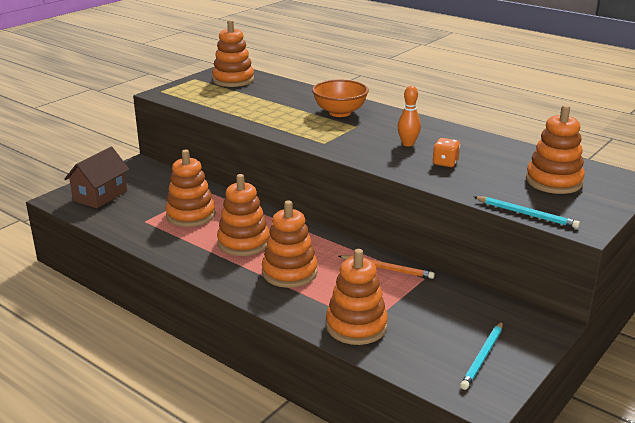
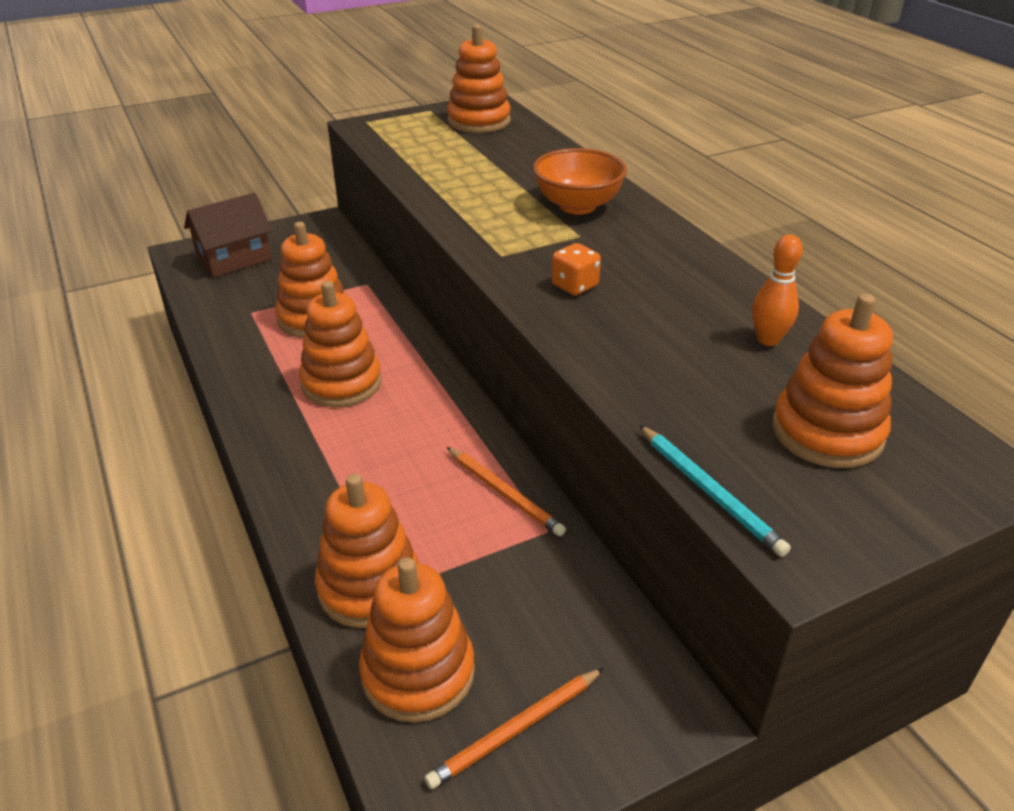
camera: 25 degrees right, 10 degrees up
(289, 272) = (359, 454): orange stacking toy -> orange stacking toy (418, 672)
(408, 144) = (630, 287): orange bowling pin -> orange bowling pin (768, 340)
(445, 163) = (659, 340): orange dice -> orange dice (574, 286)
(483, 357) = (516, 730): turquoise pencil -> orange pencil

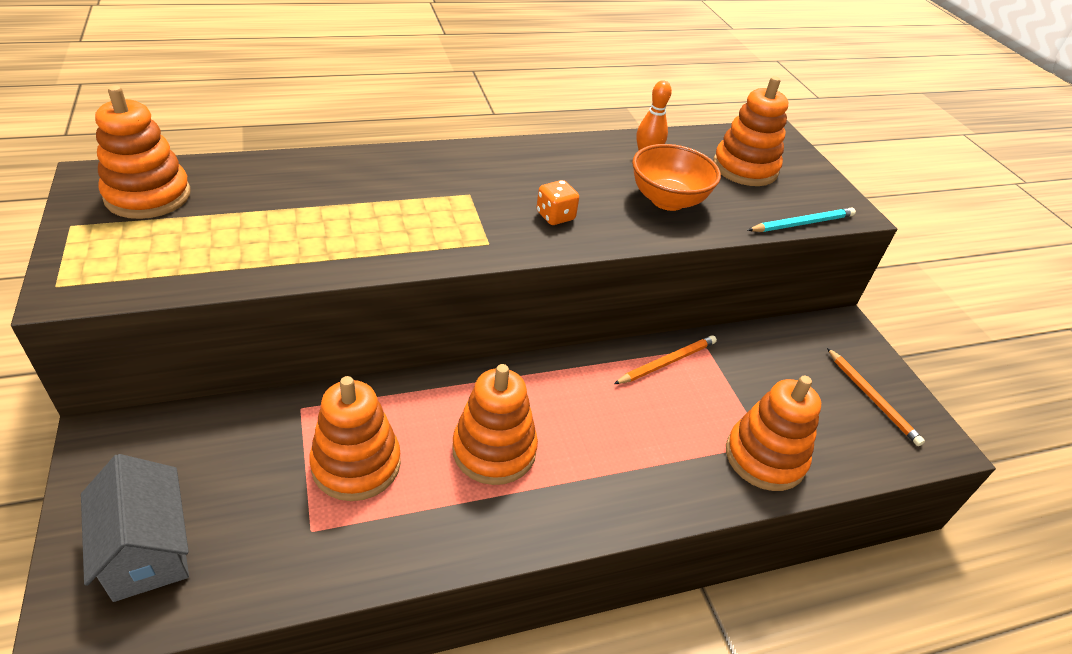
camera: 85 degrees left, 5 degrees up
(234, 259) = (147, 549): brown house -> grey house
(418, 672) = (838, 439): orange stacking toy -> none
(577, 206) = (411, 182): orange bowl -> orange bowl (667, 200)

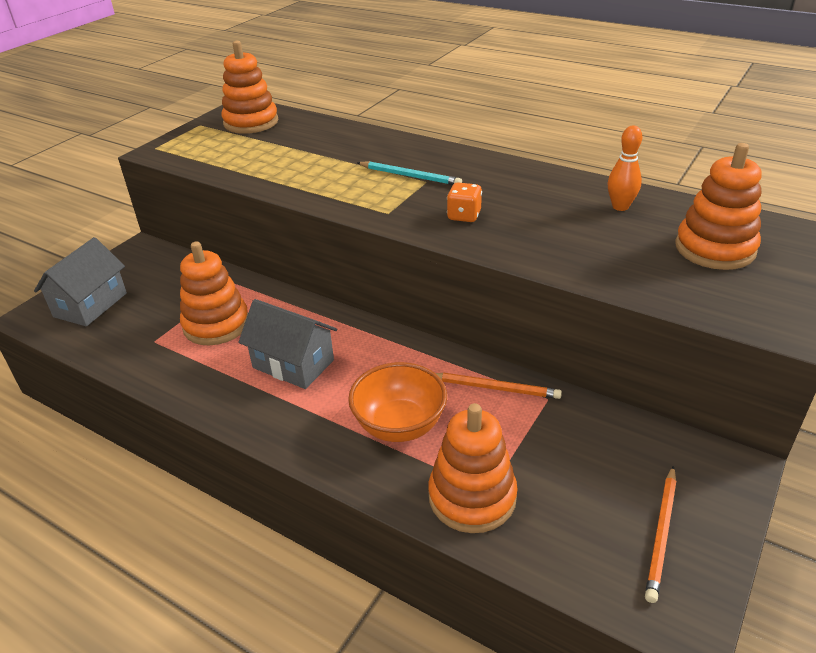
camera: 55 degrees right, 5 degrees down
(494, 450) = (293, 364): orange stacking toy -> grey house
(667, 200) = (581, 241): orange bowl -> orange bowl (399, 425)
(802, 223) = (698, 311): turquoise pencil -> turquoise pencil (410, 176)

